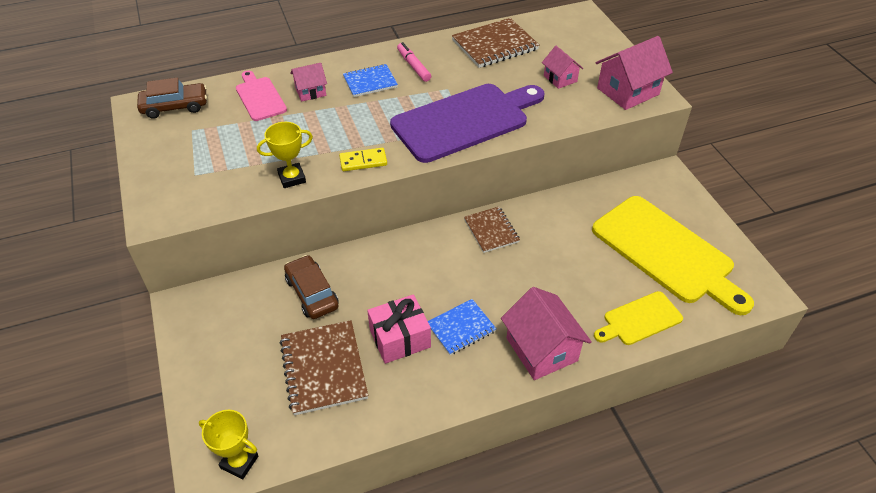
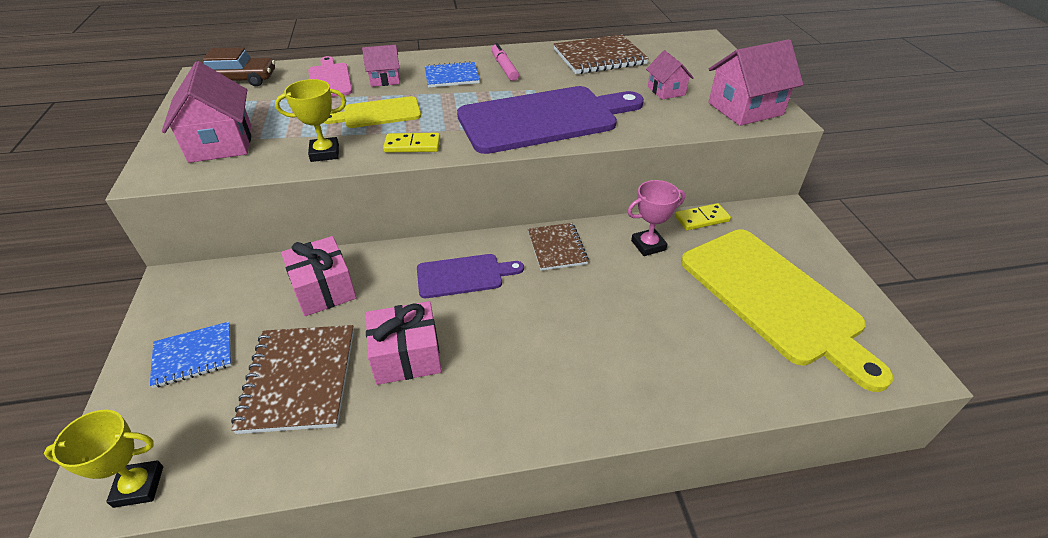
camera: 10 degrees right, 5 degrees down
(239, 462) = (139, 486): yellow trophy -> yellow trophy turned 45 degrees counterclockwise
(312, 293) = (324, 289): brown car -> pink gift
(422, 265) = (463, 276): none -> purple cutting board
(461, 328) = (487, 354): blue notebook -> blue notebook (193, 356)
(541, 349) = (585, 397): pink house -> pink house (221, 143)
(564, 219) = (648, 245): none -> pink trophy
(602, 188) = (701, 219): none -> yellow domino
(639, 319) = (727, 377): yellow cutting board -> yellow cutting board (378, 113)

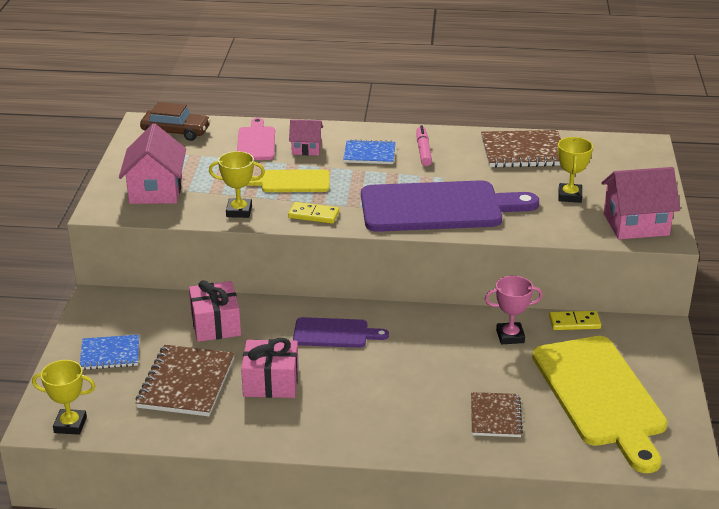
camera: 15 degrees right, 10 degrees down
(557, 248) = (425, 325): brown notebook -> brown notebook (495, 416)
(666, 91) = (569, 196): pink house -> yellow trophy

